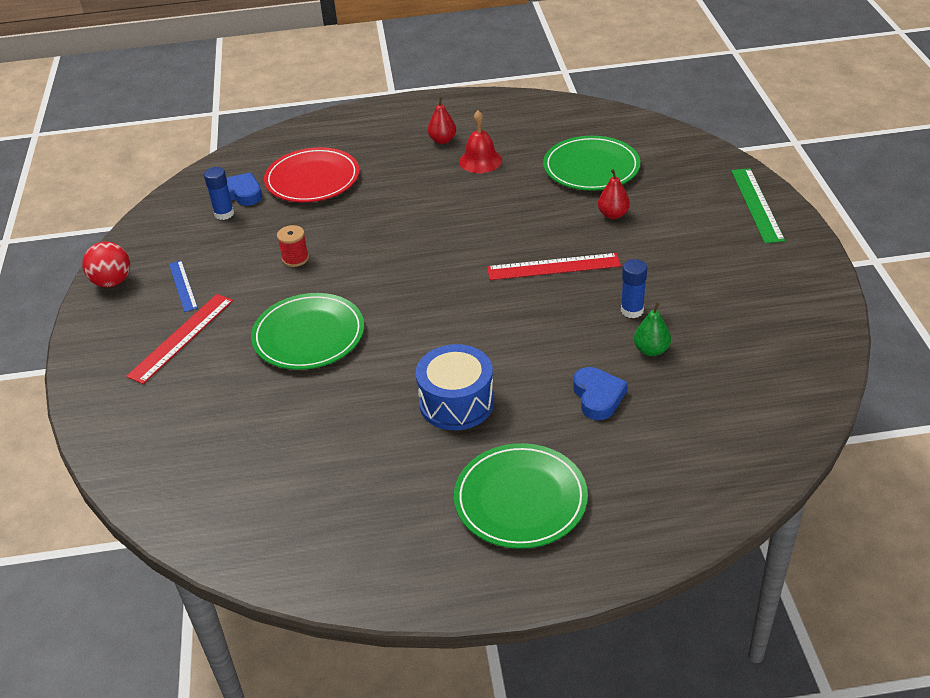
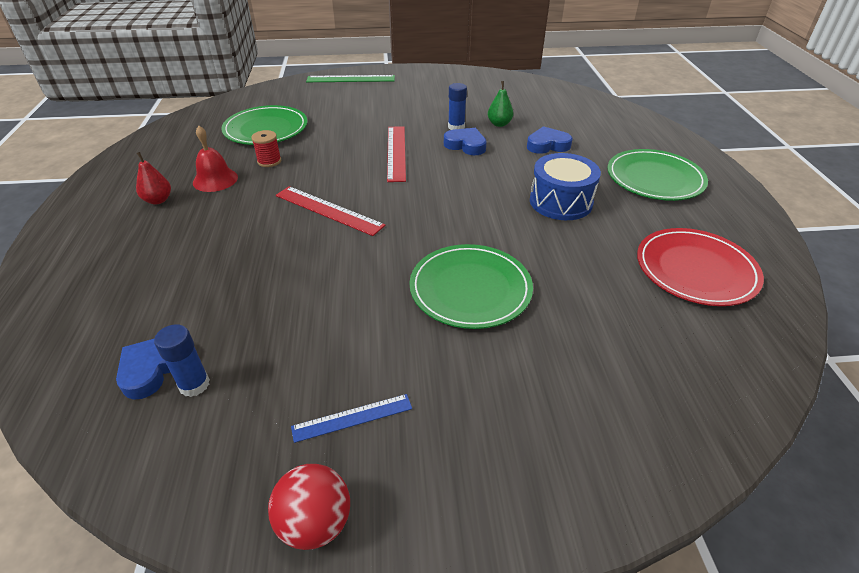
camera: 90 degrees left, 0 degrees up
(181, 337) = (465, 406): red ruler -> red ruler (328, 210)
(295, 258) = (330, 305): red spool -> red spool (269, 161)
(312, 179) = (166, 297): red plate -> red plate (695, 270)
(582, 321) = (466, 145): none -> blue heart
(613, 215) = (337, 125): red pear -> none

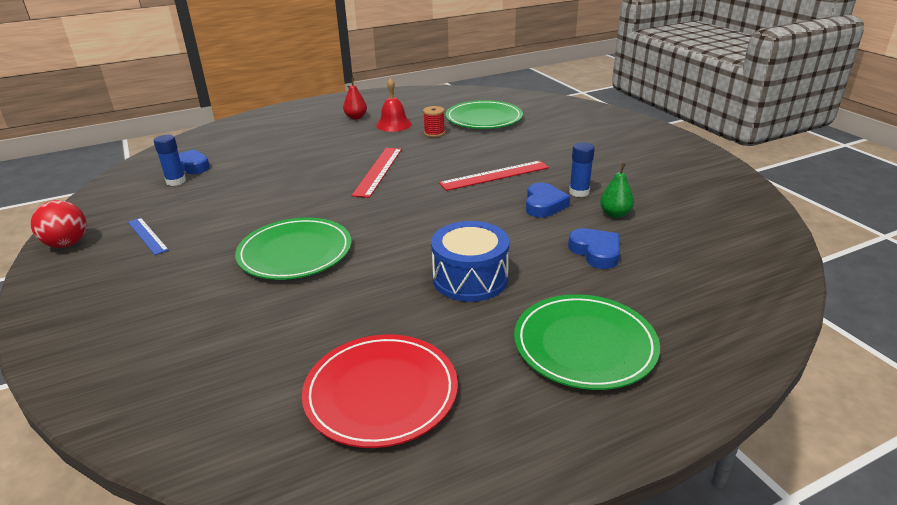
camera: 70 degrees right, 10 degrees down
(351, 79) = (621, 123): green ruler -> none

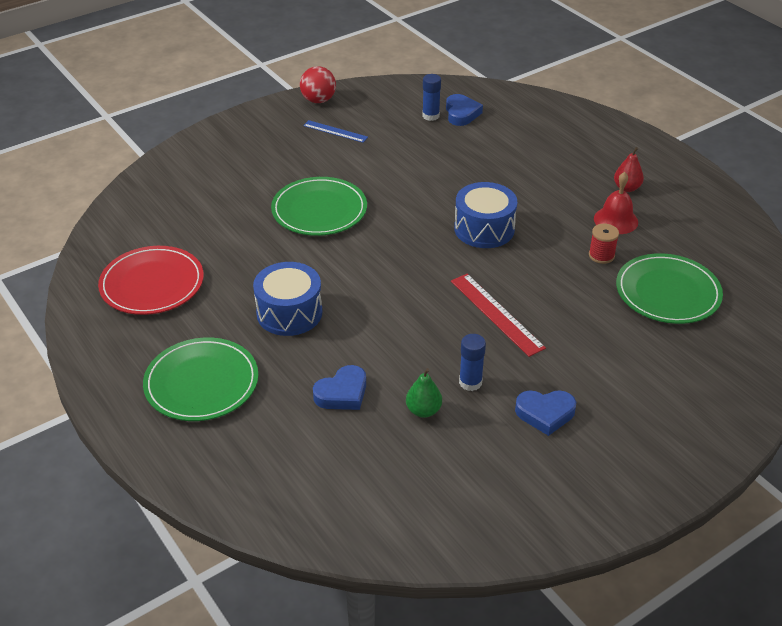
camera: 80 degrees right, 10 degrees up
(147, 236) = (335, 131): blue ruler -> blue ruler turned 75 degrees clockwise
(378, 171) = (484, 229): red ruler -> blue drum
(544, 205) = (434, 355): blue heart -> blue heart (545, 414)

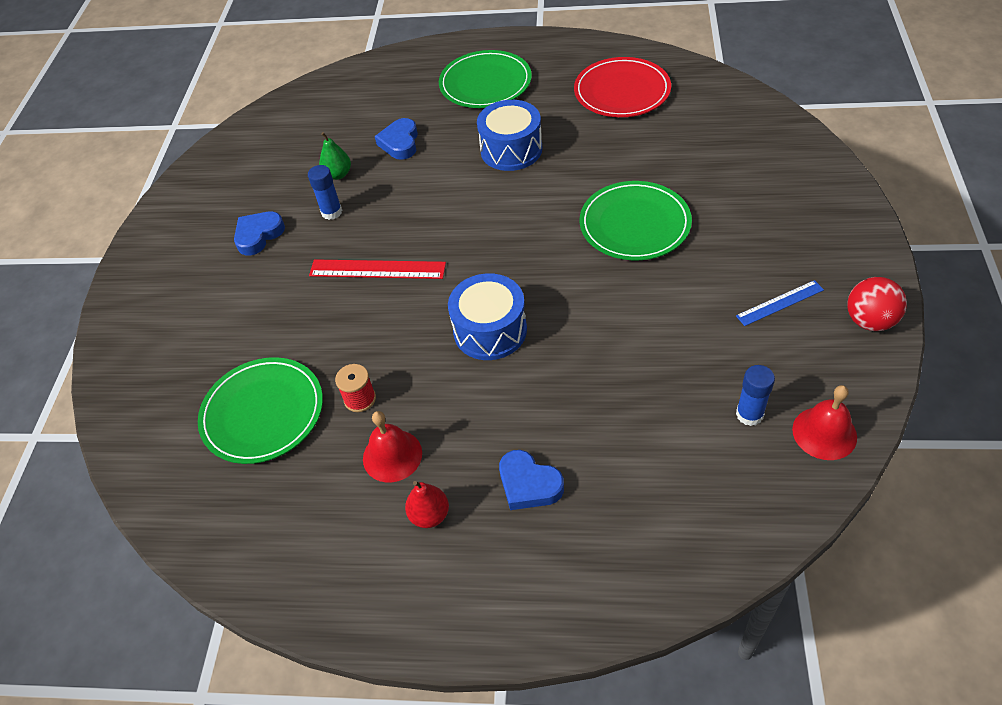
camera: 135 degrees right, 10 degrees up
(415, 92) = (824, 433): none -> red bell
(461, 113) = (731, 451): blue heart -> blue heart (529, 484)

